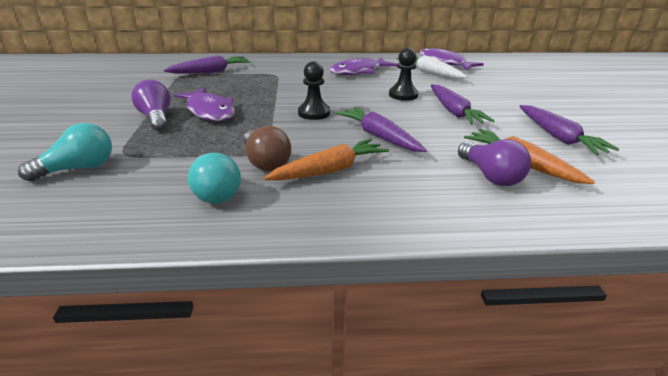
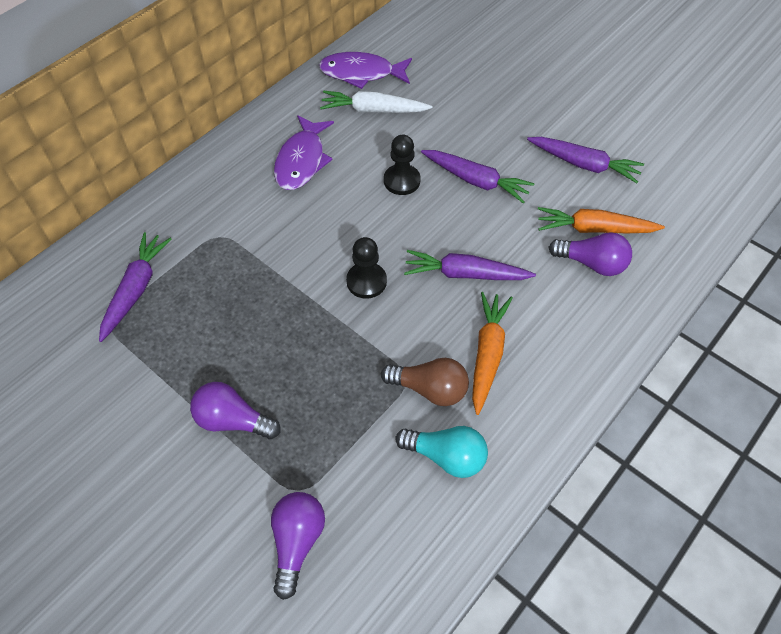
camera: 45 degrees left, 25 degrees up
(79, 168) = (297, 542): turquoise light bulb -> purple light bulb
(209, 111) = (266, 363): purple fish -> none

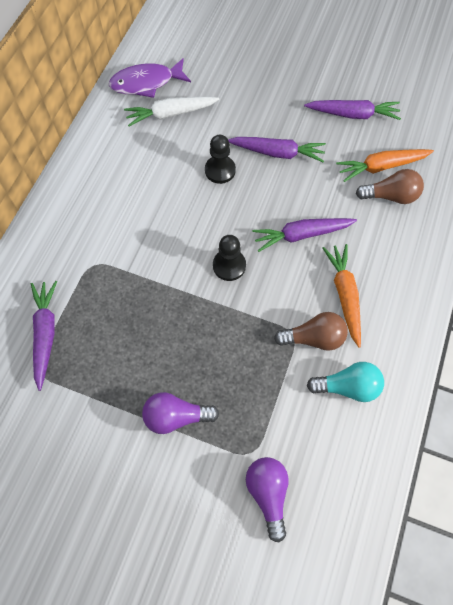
camera: 20 degrees left, 10 degrees up
(302, 161) = (132, 177): purple fish -> none
(592, 263) = (390, 196): purple light bulb -> brown light bulb

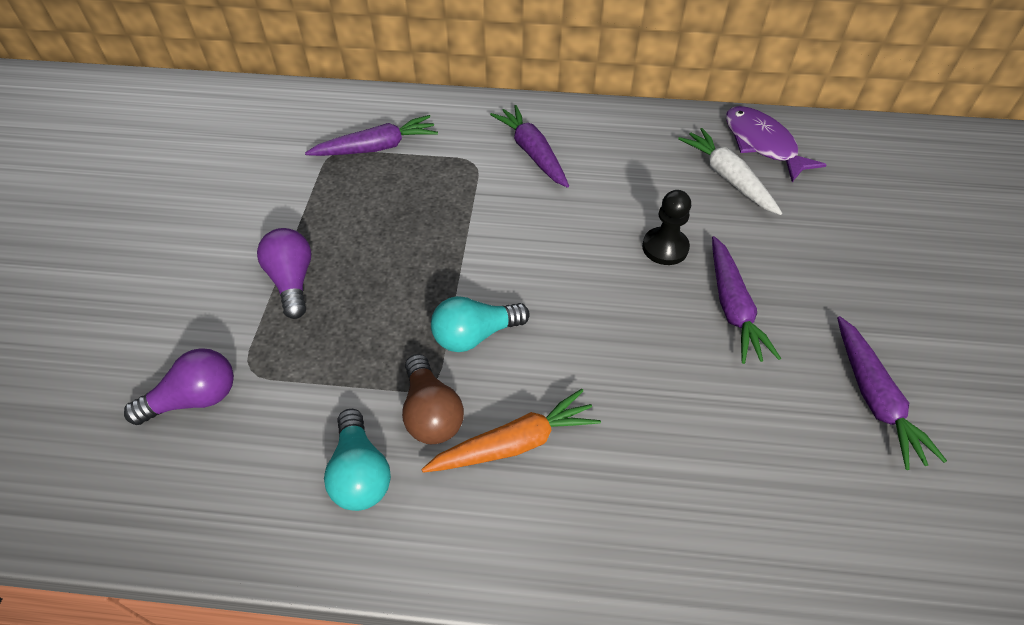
camera: 75 degrees right, 15 degrees down
(229, 265) = (517, 289): black pawn -> none
(260, 300) = (474, 335): none -> turquoise light bulb
(301, 235) = (600, 365): purple carrot -> purple carrot (532, 153)
(381, 167) = (789, 461): orange carrot -> none
(390, 196) = (735, 486): brown light bulb -> none

